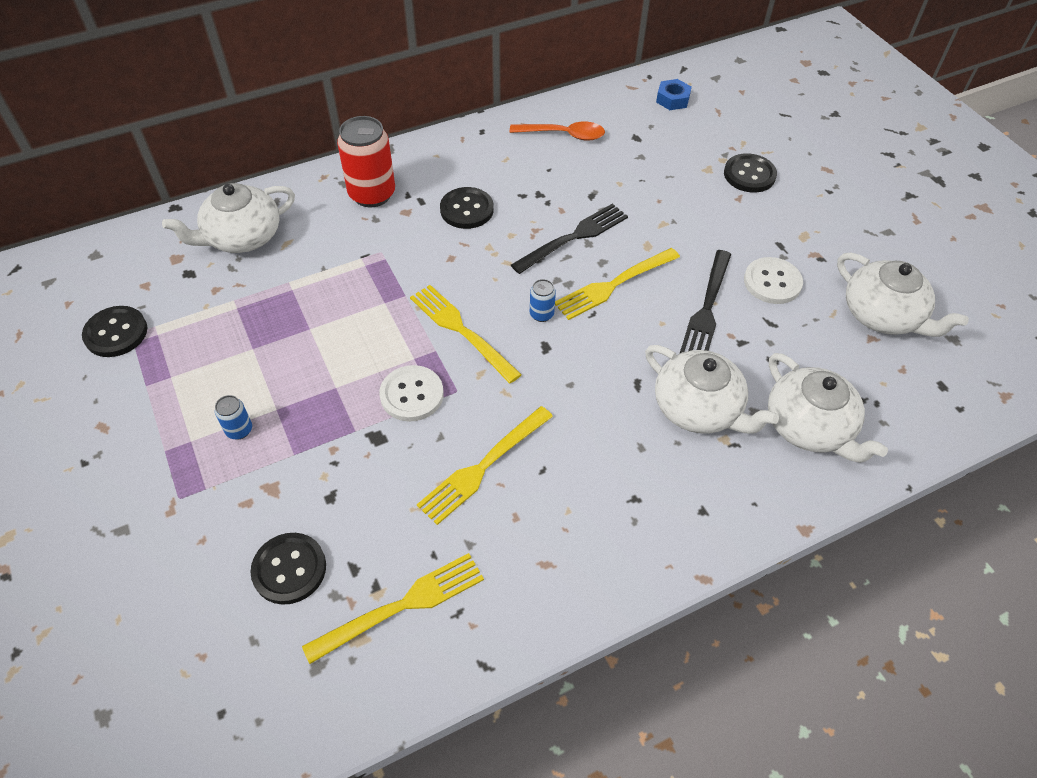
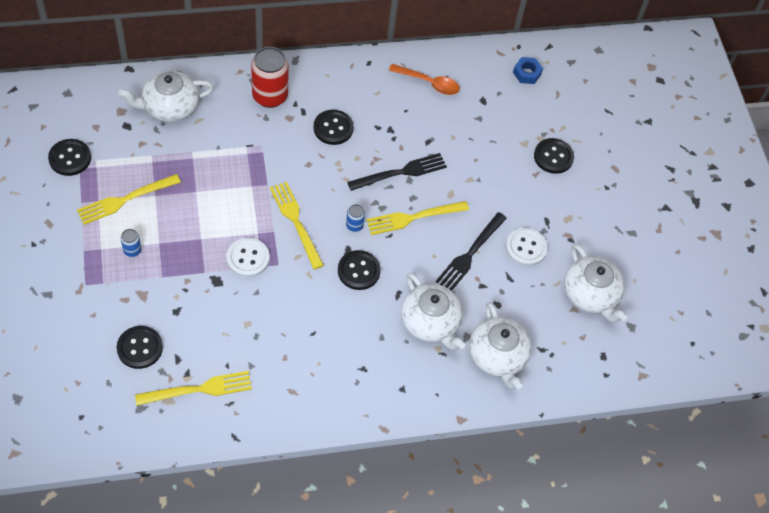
camera: 10 degrees right, 5 degrees up
(483, 467) = (276, 320): yellow fork -> yellow fork (125, 200)
(571, 369) = (358, 271): none -> black button

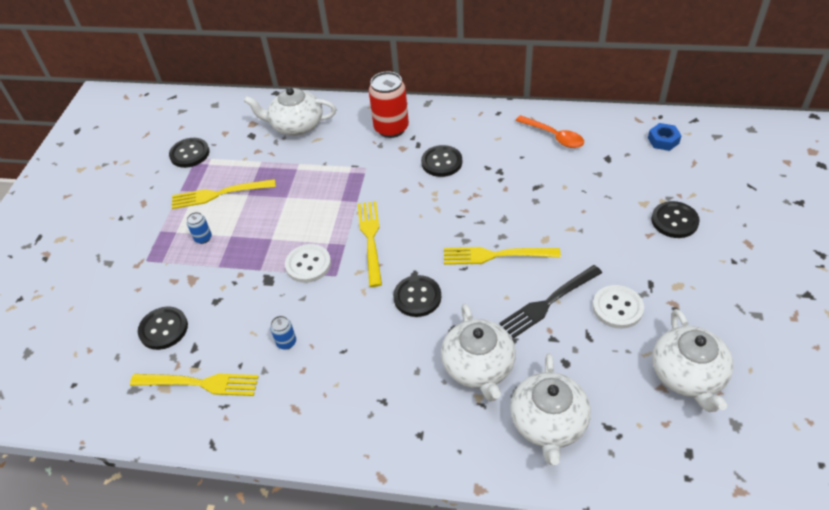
camera: 30 degrees right, 10 degrees down
(354, 225) = (429, 252): blue can -> blue can (286, 342)
(401, 172) = (497, 211): black fork -> none

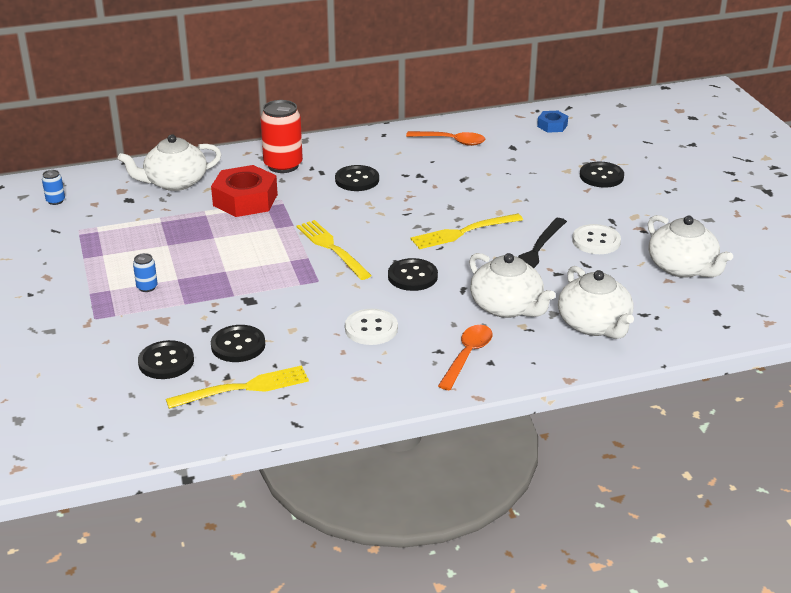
camera: 30 degrees left, 15 degrees down
(189, 154) = (67, 228): black button -> black button (238, 345)
(219, 194) = (133, 251): yellow fork -> none
(286, 342) = (309, 337): blue can -> blue can (55, 201)
(308, 264) = (282, 280): white button -> white button (371, 329)
(337, 161) = (245, 200): none -> red nut
(404, 418) = (467, 356): none -> orange spoon

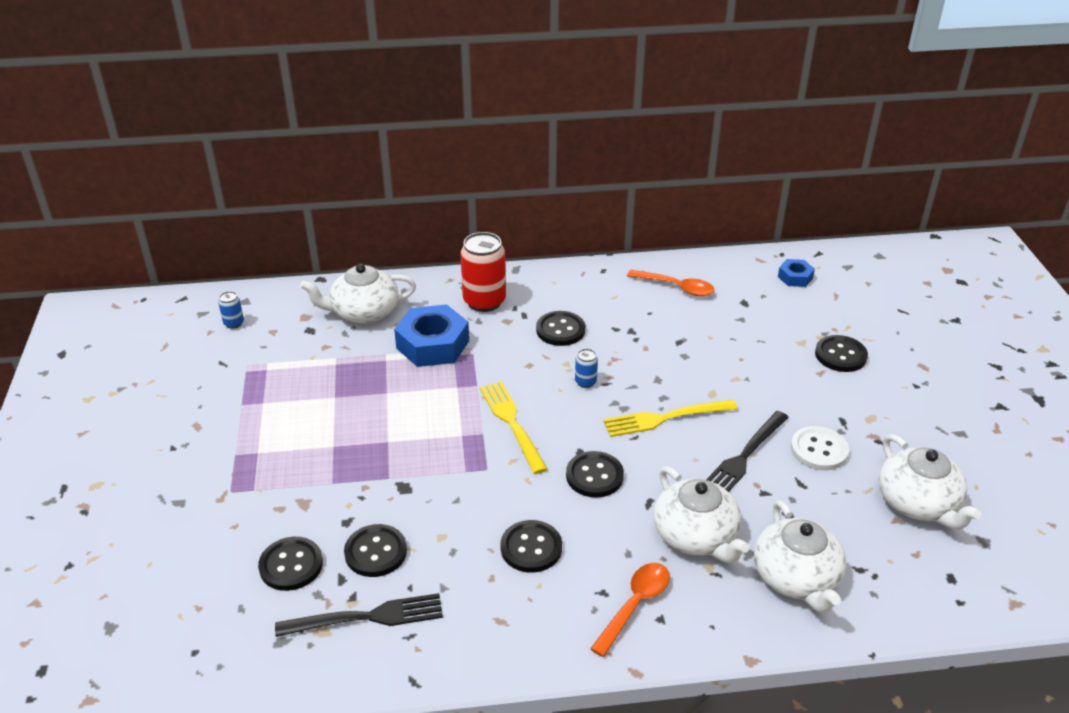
camera: 10 degrees right, 5 degrees up
(147, 287) = (298, 454): blue can -> blue can (585, 382)
(244, 388) = (367, 617): yellow fork -> black fork
(245, 200) = (432, 344): red nut -> blue nut
(371, 329) = (531, 548): white button -> black button

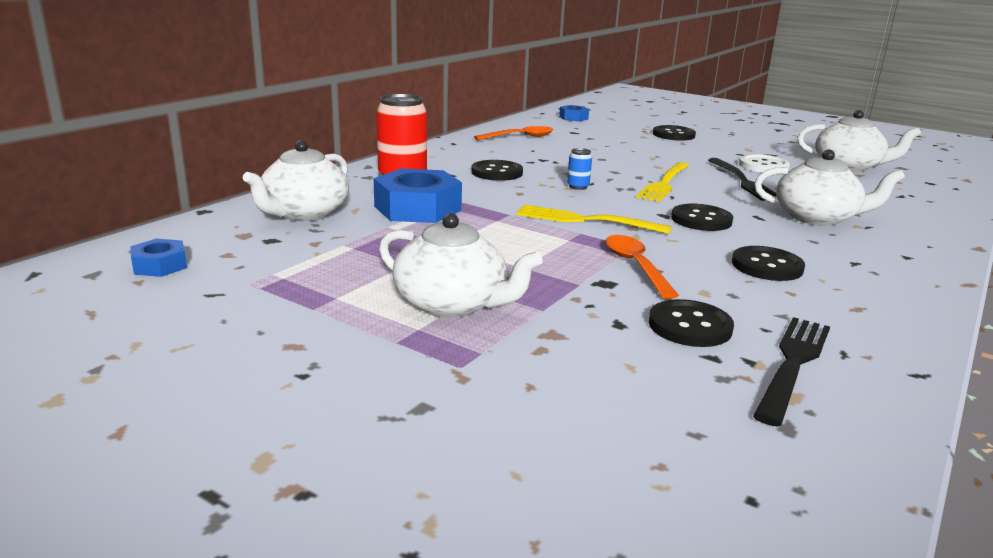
camera: 50 degrees left, 15 degrees down
(234, 323) = (160, 265): blue can -> blue nut
(291, 565) = (653, 376): black button -> none
(635, 605) = (882, 258): orange spoon -> orange spoon (635, 266)
(796, 578) = (895, 210): white teapot -> white teapot (452, 304)

